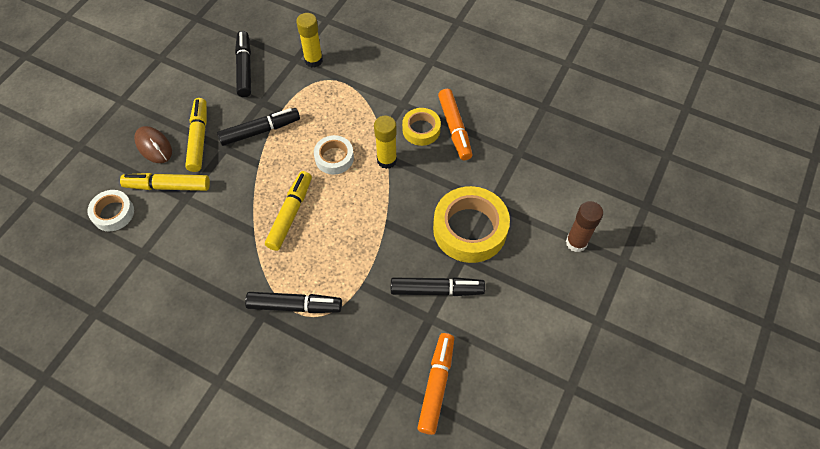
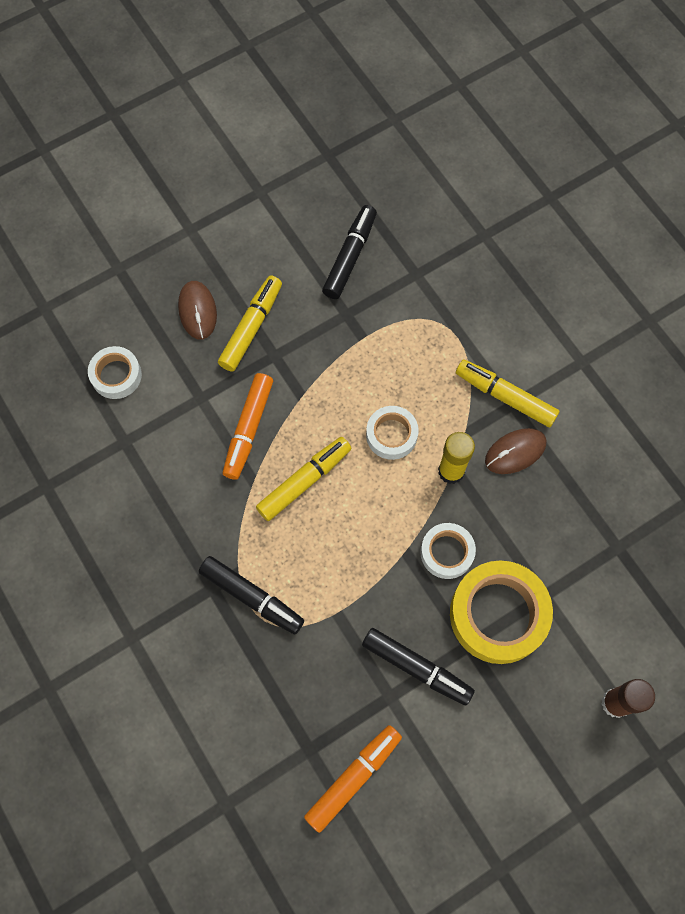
camera: 30 degrees right, 10 degrees up
(168, 186) = (189, 372): yellow marker -> yellow marker (505, 396)
(260, 131) = (325, 353): black marker -> none
(313, 60) = (437, 287): yellow glue stick -> none
(413, 209) = (447, 552): none -> white tape
(421, 130) = (515, 452): yellow tape -> brown mouse
(454, 128) = (557, 472): orange marker -> orange marker (248, 429)

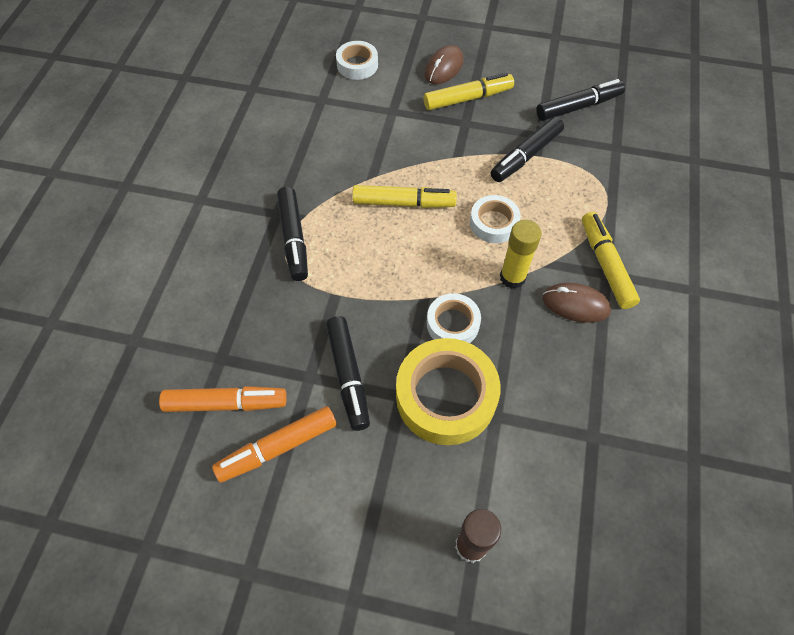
camera: 45 degrees right, 10 degrees down
(248, 429) = (402, 148): orange marker -> orange marker (278, 447)
(355, 346) = (525, 156): none -> black marker

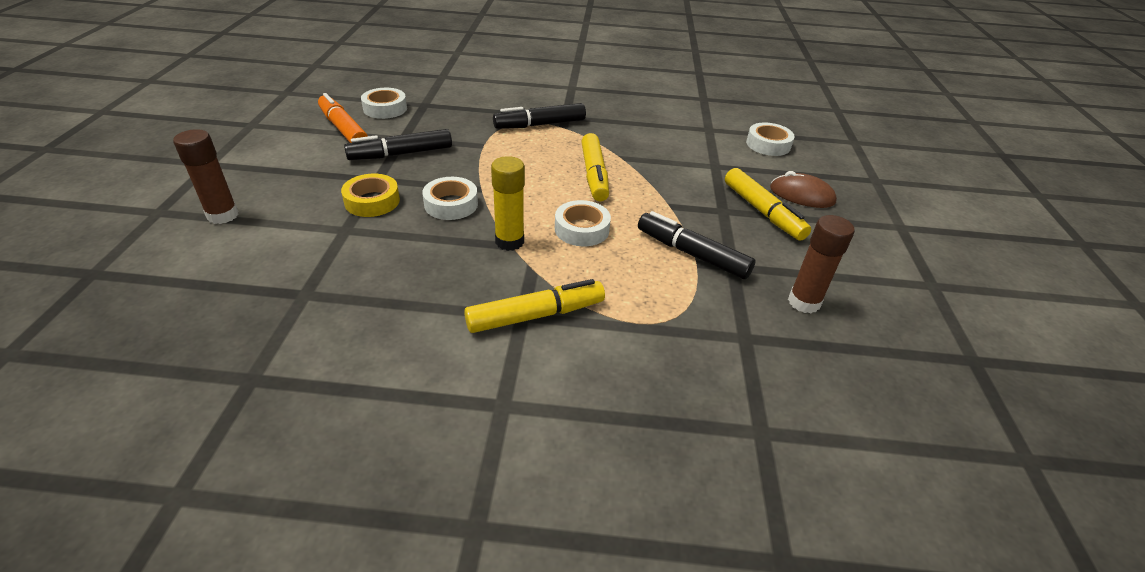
camera: 80 degrees right, 20 degrees down
(226, 403) = (385, 108): orange marker -> white tape
(446, 396) = (372, 201): yellow tape -> yellow tape, size x0.56
(575, 304) = (475, 287): brown mouse -> none
(578, 107) = (804, 302): black marker -> brown glue stick

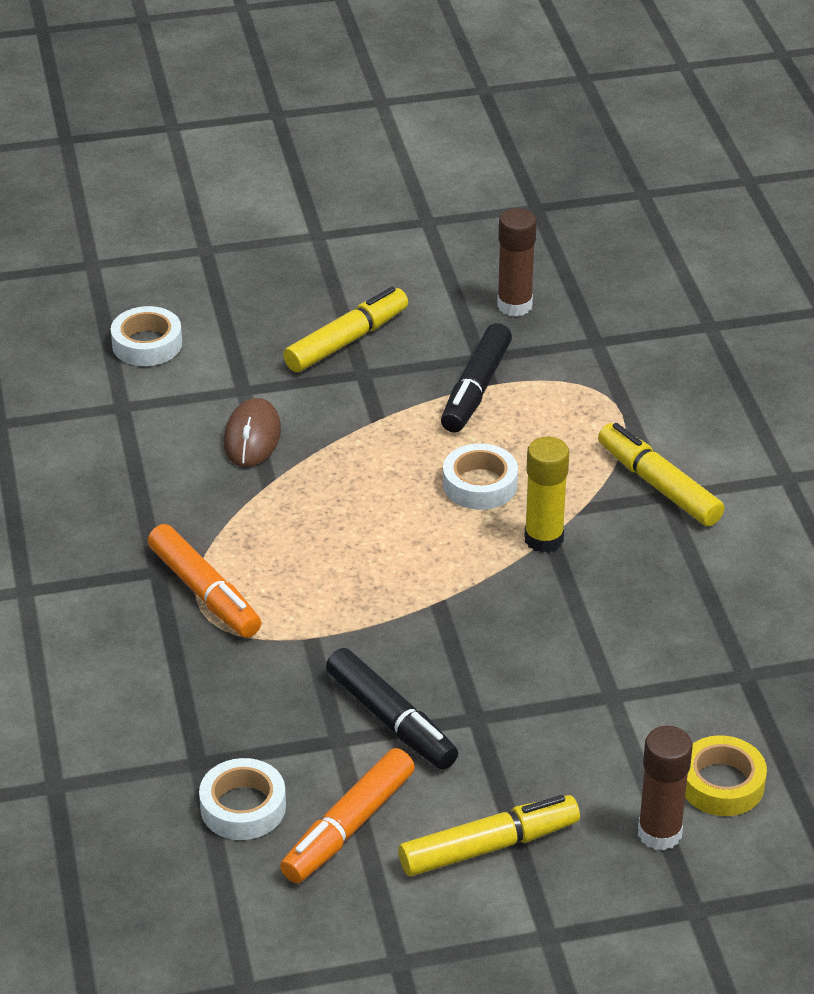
camera: 105 degrees left, 0 degrees up
(372, 201) = (535, 697): yellow tape -> yellow tape (721, 784)
(451, 204) = (495, 617): white tape -> none
(540, 124) = (204, 592): black marker -> orange marker
(594, 175) = (337, 500): yellow marker -> yellow marker (489, 847)
(802, 195) = (285, 310): brown mouse -> brown mouse (252, 437)

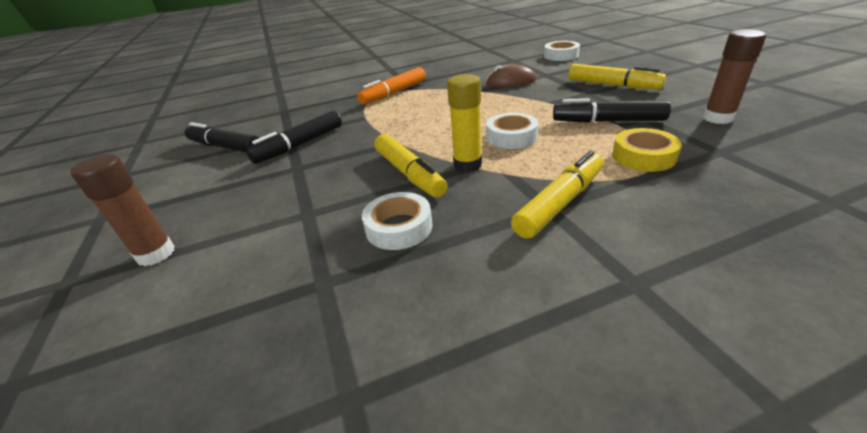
camera: 85 degrees right, 5 degrees down
(243, 807) = (251, 123): white tape -> white tape (399, 227)
(348, 827) = (225, 147): orange marker -> black marker
(489, 847) = (187, 187): yellow marker -> yellow marker (409, 173)
(721, 784) = (191, 282): yellow tape -> yellow tape (643, 156)

